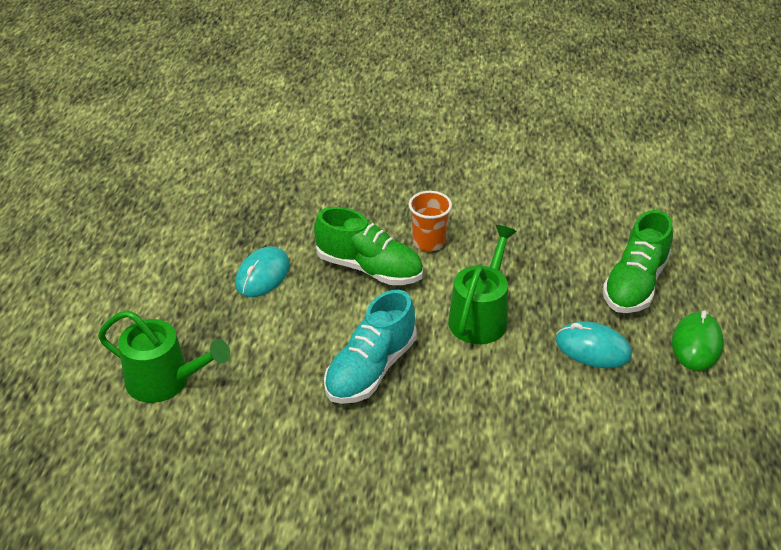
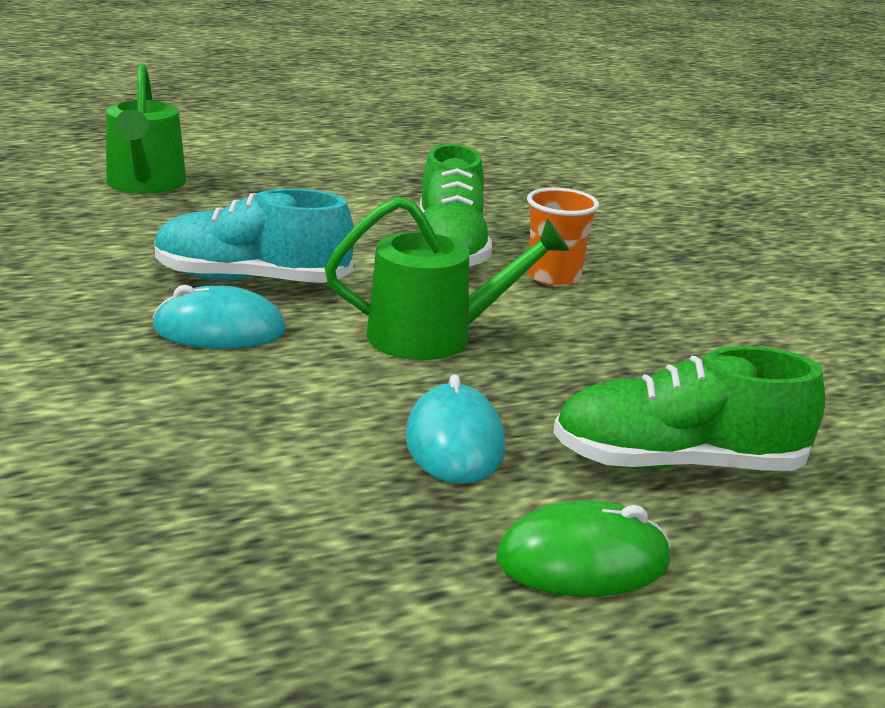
camera: 60 degrees right, 15 degrees down
(262, 275) = (368, 197): turquoise mouse -> turquoise mouse (219, 329)

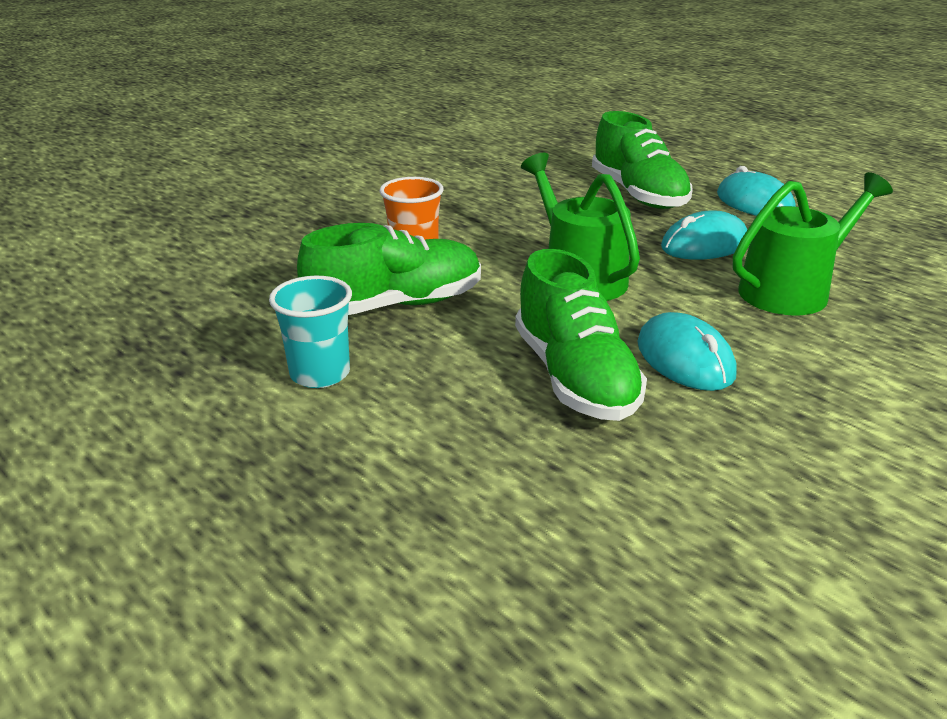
camera: 110 degrees left, 5 degrees up
(145, 184) = (351, 581): green watering can -> green watering can (791, 291)
(252, 280) = (575, 377): turquoise shoe -> green shoe
(364, 209) = (320, 374): none -> turquoise cup
(583, 561) = (754, 203): green mouse -> turquoise mouse

